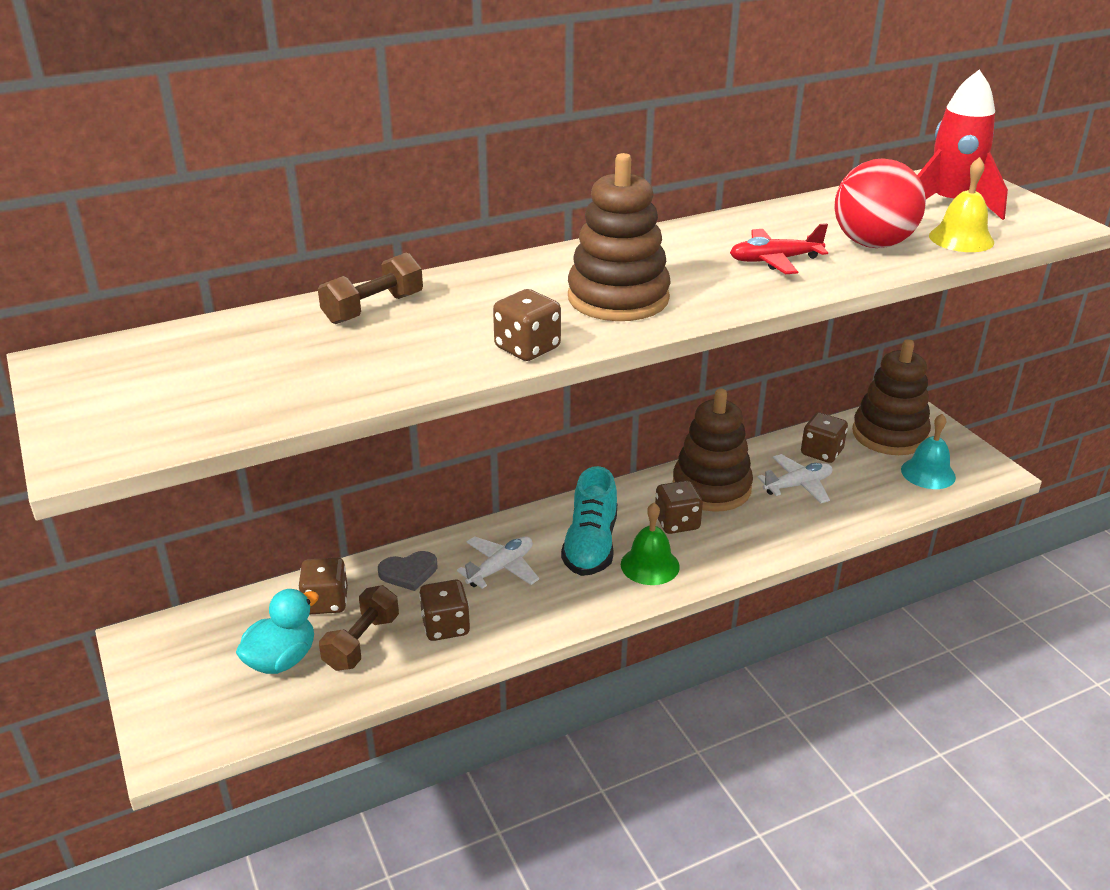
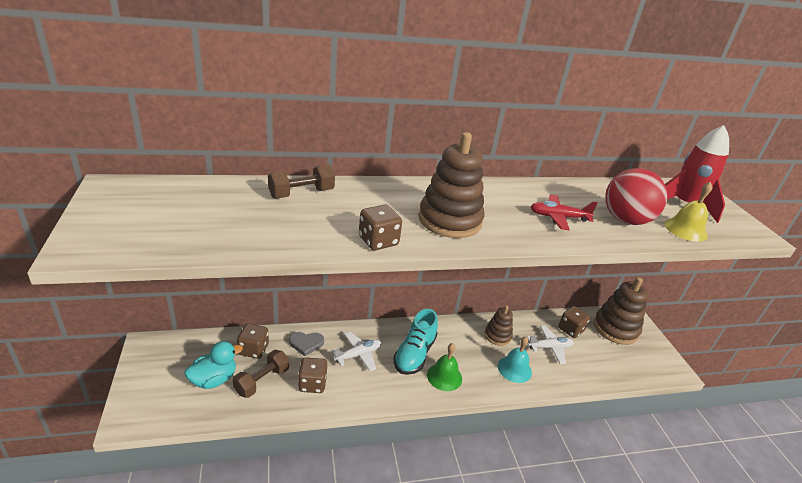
camera: 10 degrees right, 0 degrees up
(677, 523) = (470, 353): brown dice -> none
(711, 488) = (497, 336): brown stacking toy -> brown stacking toy, size x0.58
(928, 473) = (632, 360): turquoise bell -> turquoise bell (514, 369)

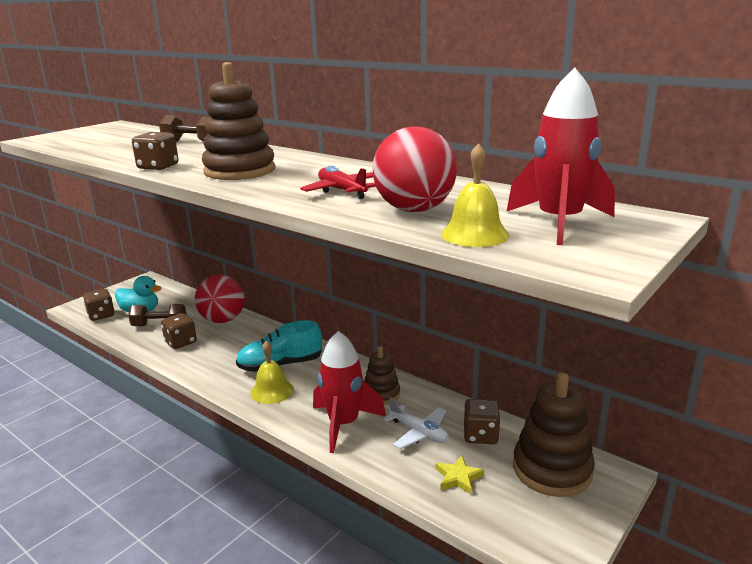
camera: 55 degrees right, 10 degrees down
(253, 350) = (188, 308): brown dice -> brown dice (101, 315)
(306, 343) = (223, 320): grey heart -> red ball
(358, 355) = (240, 343): white plane -> none
(444, 376) = (272, 391): green bell -> yellow bell
(514, 369) = (343, 424): turquoise bell -> red rocket
(599, 360) = (458, 477): none -> yellow star

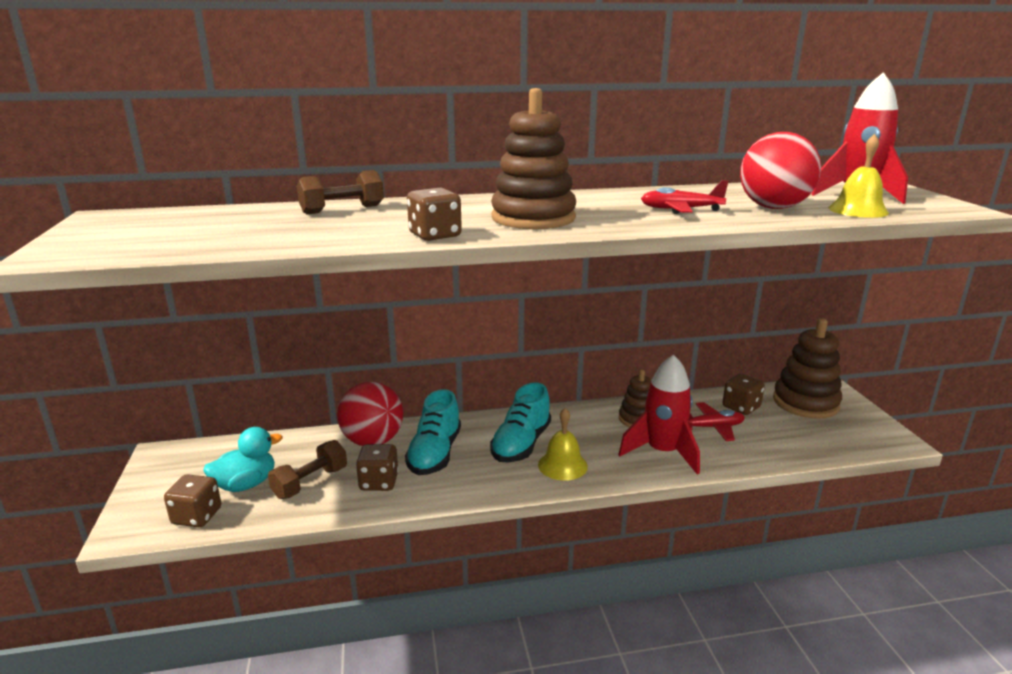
camera: 50 degrees left, 0 degrees up
(231, 343) = (435, 454): none -> turquoise shoe
(419, 433) = (712, 427): white plane -> red plane
(458, 477) = (783, 437): yellow star -> none

